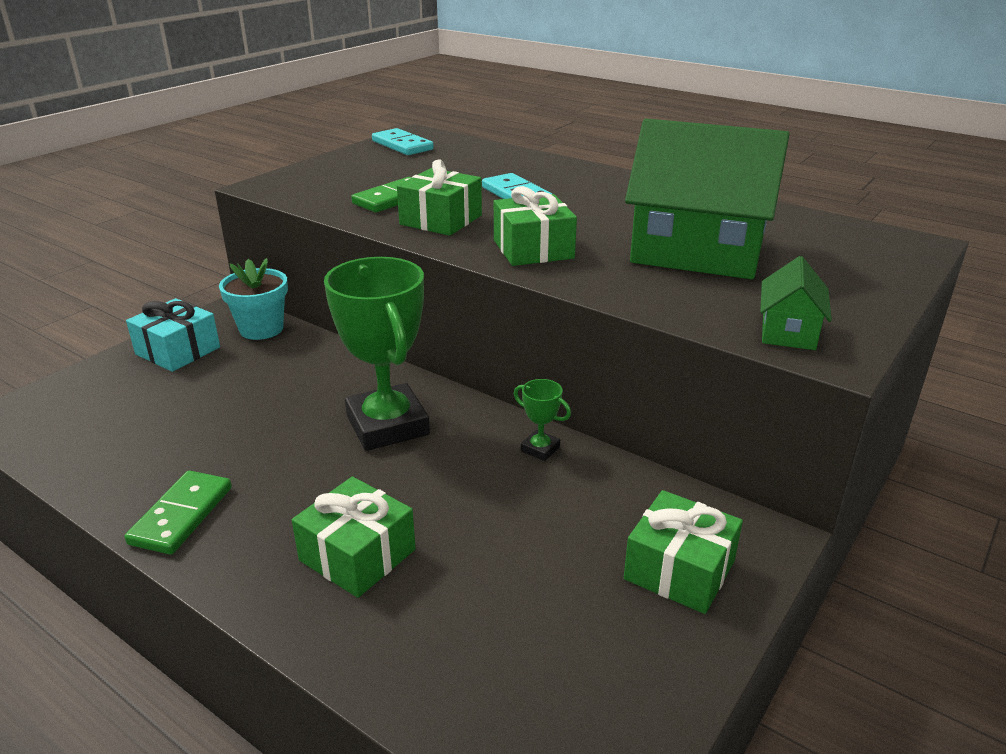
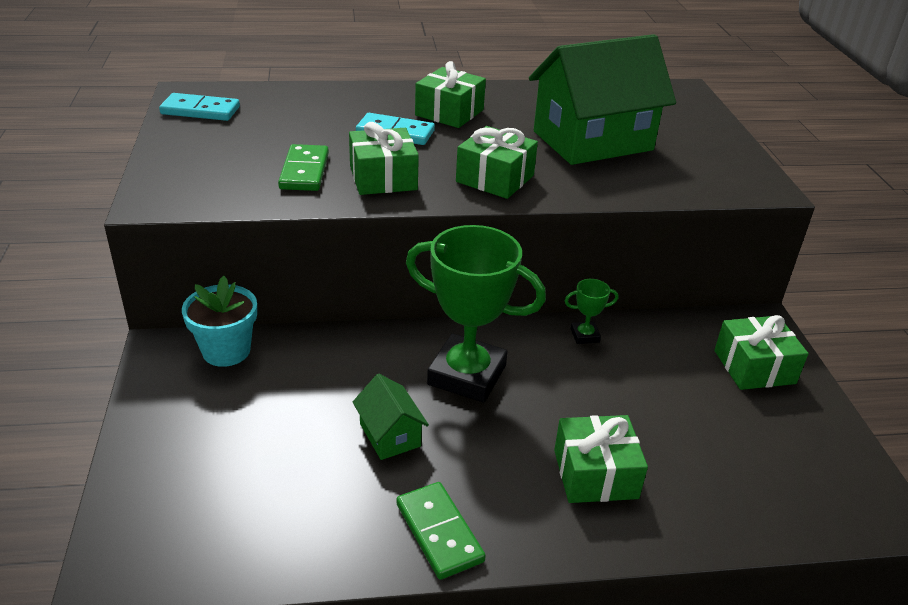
camera: 45 degrees left, 5 degrees up
(178, 351) = (181, 411): turquoise gift -> none
(595, 194) = (449, 112): none -> green gift
(788, 332) = (725, 181): green house -> green house (390, 435)

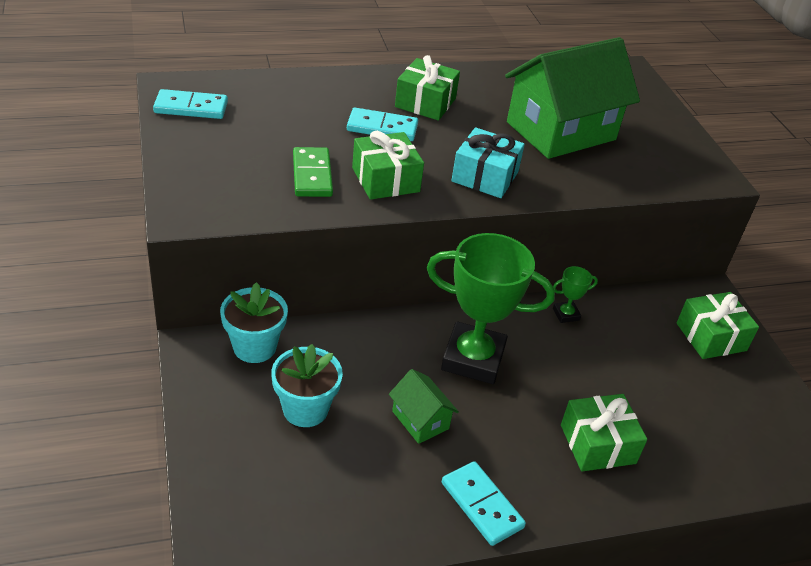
camera: 10 degrees left, 5 degrees up
(262, 416) = (305, 409): none -> turquoise flower pot
(439, 532) = (481, 505): green domino -> turquoise domino
(495, 178) = (485, 176): green gift -> turquoise gift

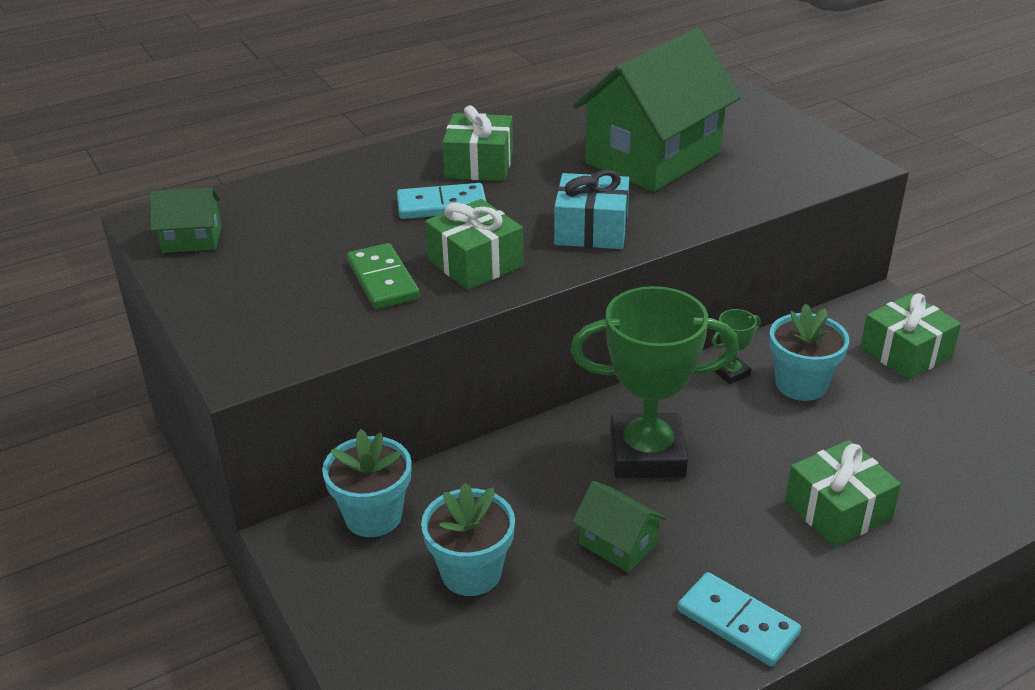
camera: 10 degrees left, 5 degrees down
(191, 108) = (192, 240): turquoise domino -> green house
(615, 339) = (801, 384): none -> turquoise flower pot

